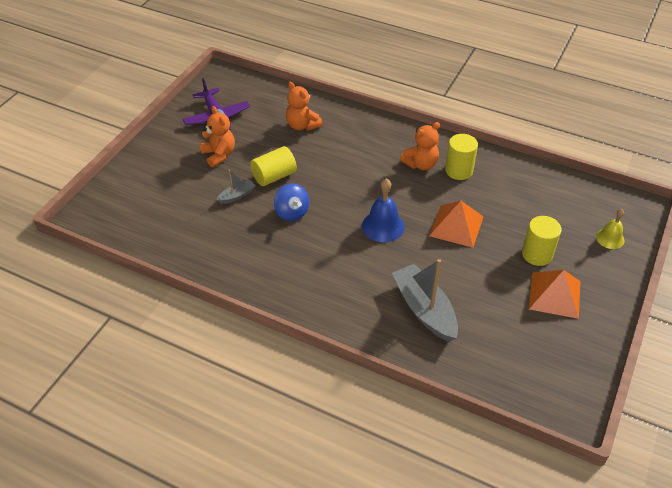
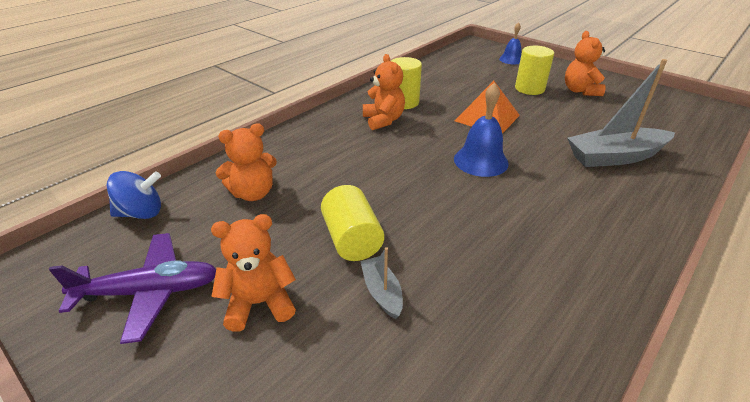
camera: 75 degrees left, 10 degrees down
(292, 212) = (440, 232): blue spinning top -> blue spinning top (141, 213)
(555, 295) = (580, 91): orange pyramid -> orange teddy bear
(610, 238) = (511, 59): yellow bell -> blue bell

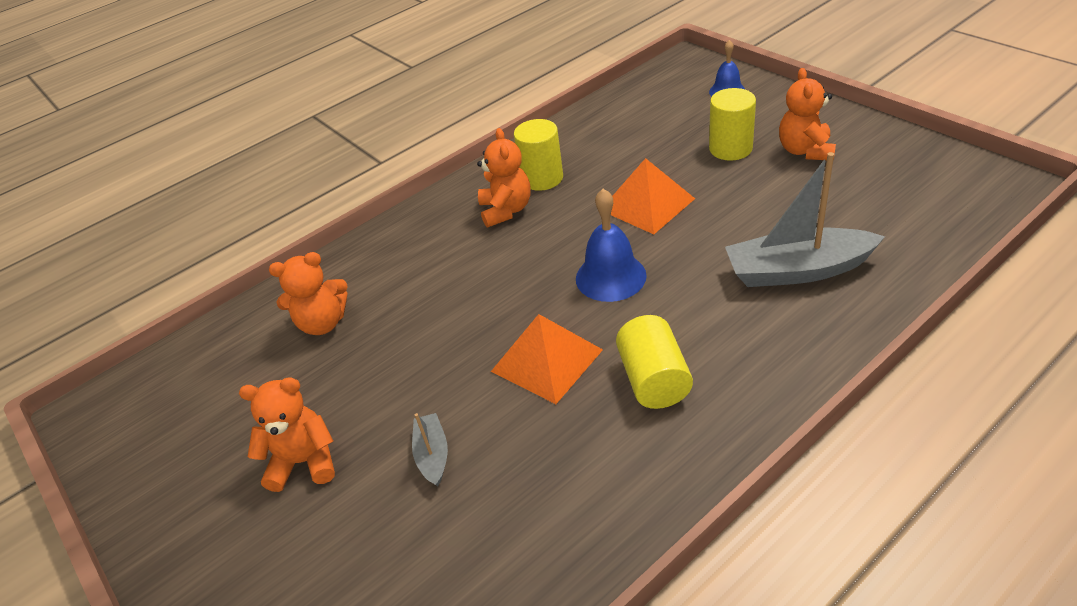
camera: 15 degrees right, 5 degrees up
(141, 213) = (201, 348): blue spinning top -> none
(149, 292) = (199, 444): purple plane -> none
(352, 239) = (418, 388): yellow cylinder -> yellow cylinder (654, 379)
(454, 217) = (546, 360): none -> orange pyramid

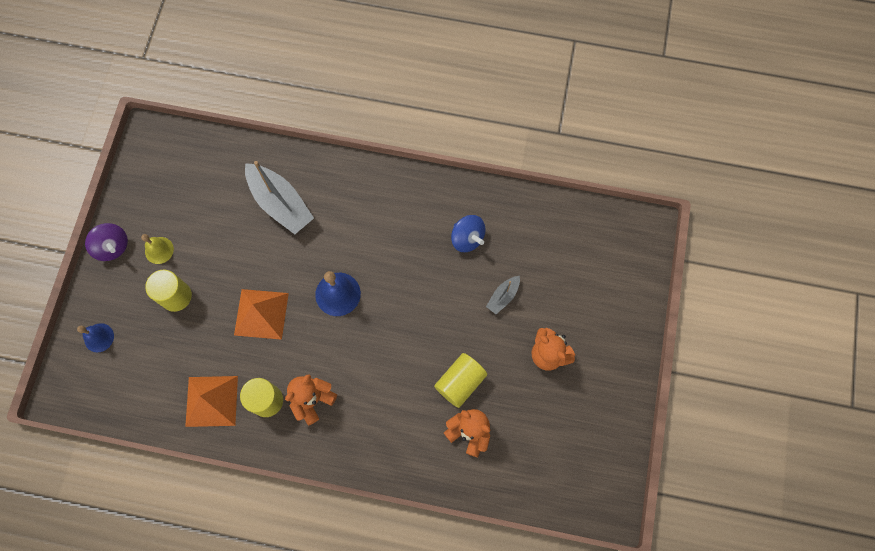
camera: 135 degrees left, 30 degrees up
(546, 360) = (416, 286): orange pyramid -> orange pyramid (212, 401)
(562, 461) = (467, 238): none -> blue spinning top
(654, 379) = (397, 229): yellow cylinder -> yellow cylinder (460, 382)
(805, 151) = (159, 250): orange teddy bear -> yellow bell
(837, 120) = (113, 247): none -> purple spinning top

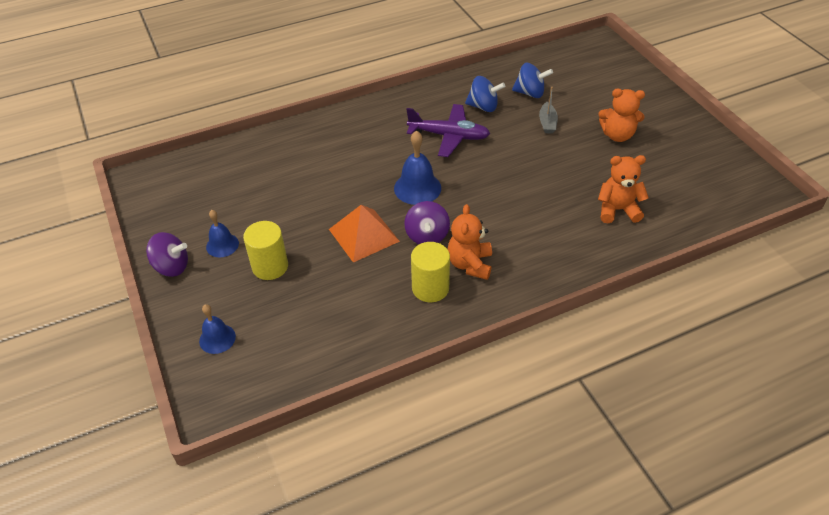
camera: 35 degrees left, 25 degrees down
(159, 250) = (222, 245): yellow bell -> blue bell
(212, 401) = (379, 318): orange pyramid -> none
(280, 203) = (308, 161): grey boat -> none
(305, 349) = (427, 236): none -> purple spinning top
(409, 253) = (449, 136): none -> purple plane
(460, 382) = (575, 186): yellow cylinder -> none
(521, 250) = (530, 93): none -> blue spinning top

